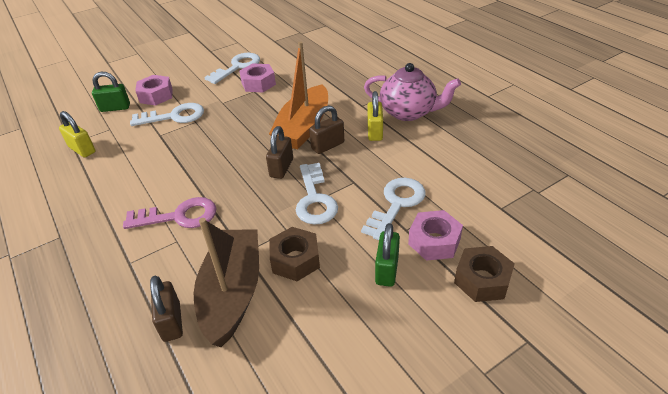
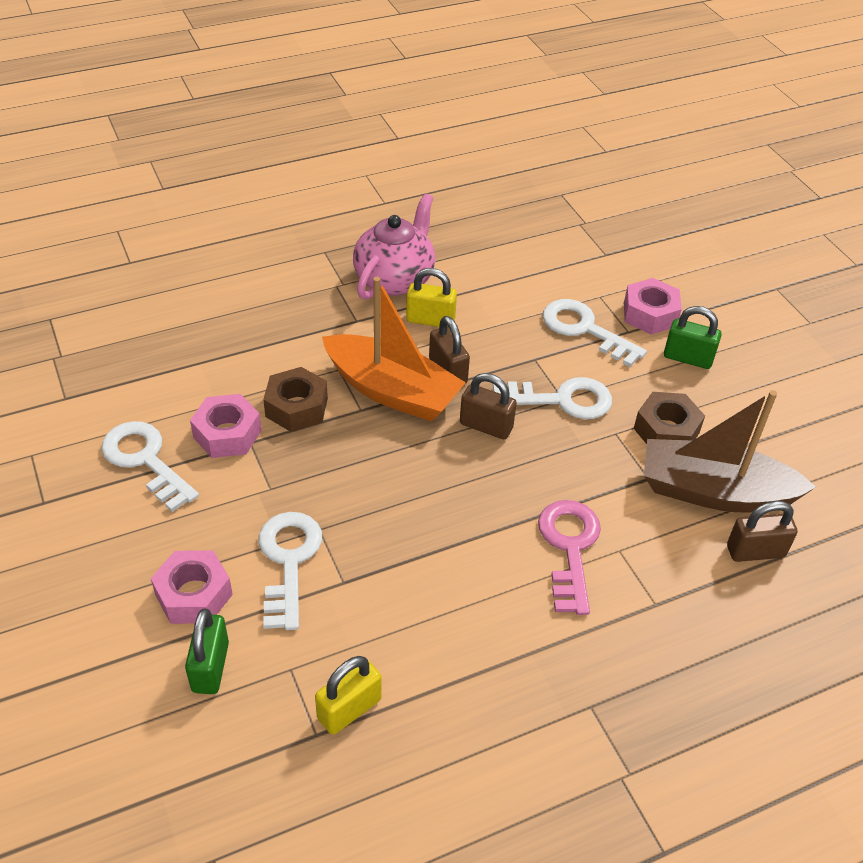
camera: 85 degrees left, 5 degrees up
(482, 280) = (706, 295): brown nut -> brown nut (296, 407)

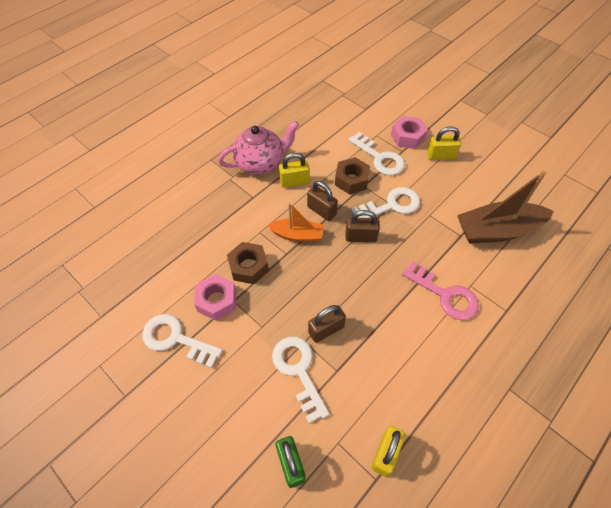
camera: 20 degrees left, 10 degrees up
(193, 594) = (254, 419): pink nut -> none
(392, 391) = (297, 235): orange boat -> orange boat, size x0.59
(395, 279) = (261, 163): pink teapot -> pink teapot turned 60 degrees clockwise
(569, 548) = (445, 295): pink key -> pink key turned 150 degrees clockwise
(584, 329) = (379, 158): white key -> white key turned 150 degrees counterclockwise
(666, 430) = (454, 203): brown nut -> brown nut (351, 180)
(688, 358) = (440, 156): green padlock -> yellow padlock
(755, 551) = (536, 258): brown padlock -> brown padlock (326, 330)

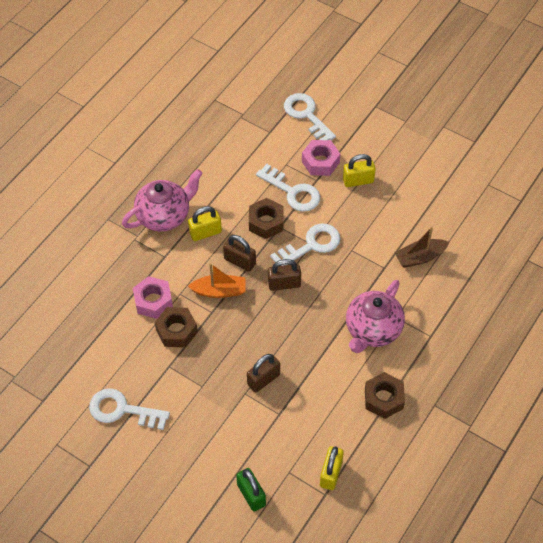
camera: 10 degrees left, 0 degrees up
(217, 300) = (153, 369): pink nut -> pink nut (153, 301)
(298, 370) = (244, 419): white key -> white key (306, 115)
(445, 295) = (372, 330): pink key -> pink teapot
(452, 372) = (383, 399): none -> brown nut
(497, 230) = (420, 257): brown boat -> brown boat, size x0.59

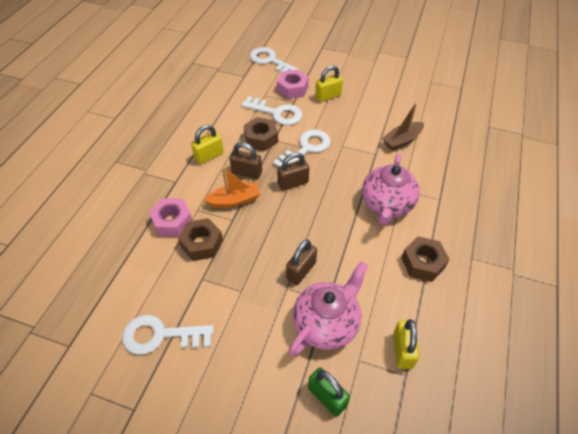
camera: 15 degrees left, 5 degrees down
(164, 216) = (168, 149): pink teapot -> pink teapot (326, 323)

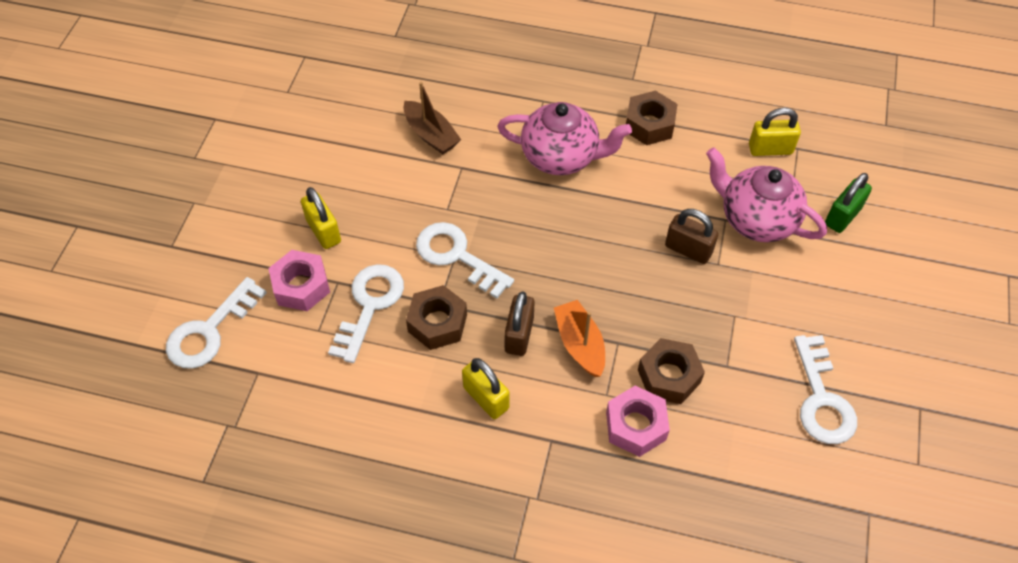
camera: 95 degrees left, 5 degrees up
(293, 183) = (534, 269): brown padlock -> none

